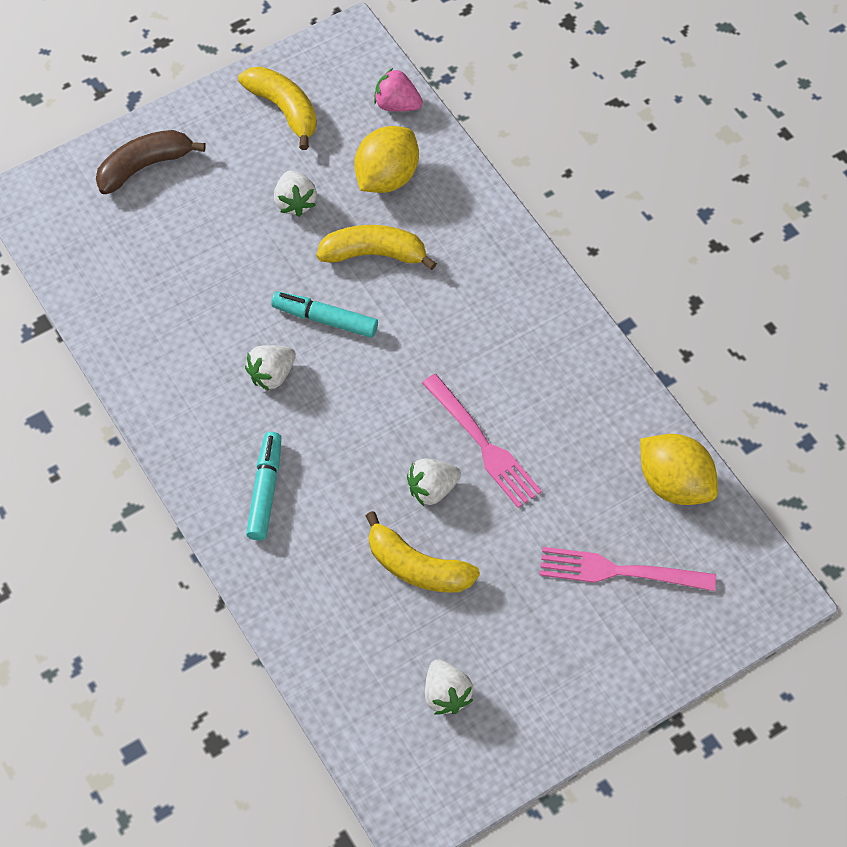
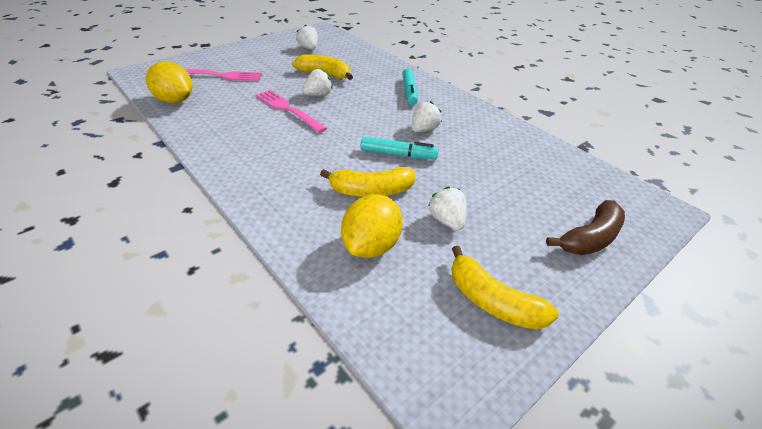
camera: 170 degrees right, 20 degrees down
(397, 104) = (373, 319): pink strawberry -> none

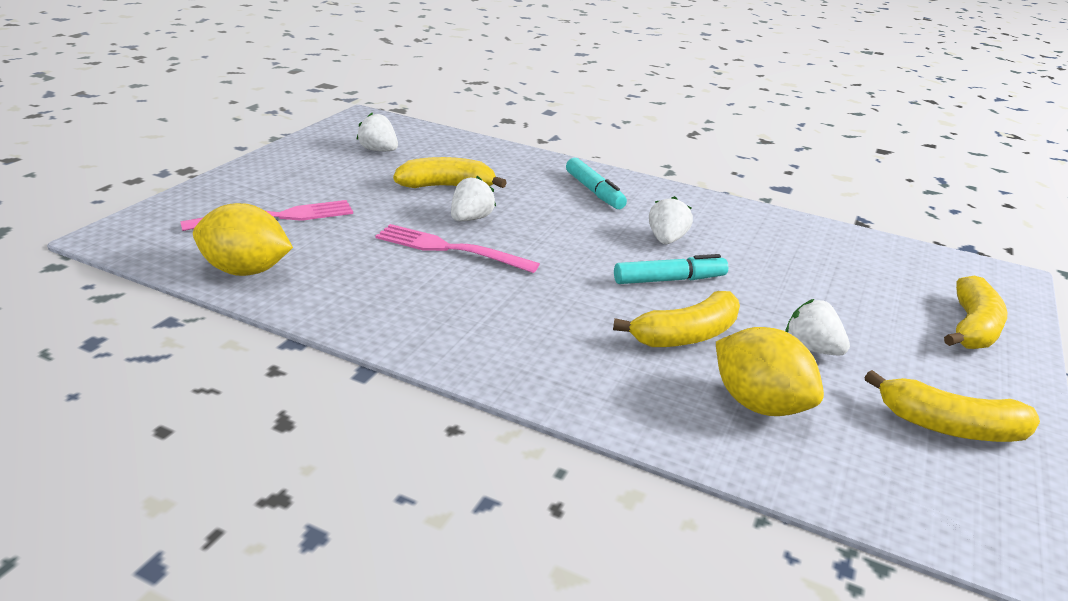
camera: 25 degrees left, 10 degrees down
(371, 246) = (758, 404): yellow lemon -> yellow lemon turned 45 degrees counterclockwise
(590, 238) = (972, 327): brown banana -> yellow banana

